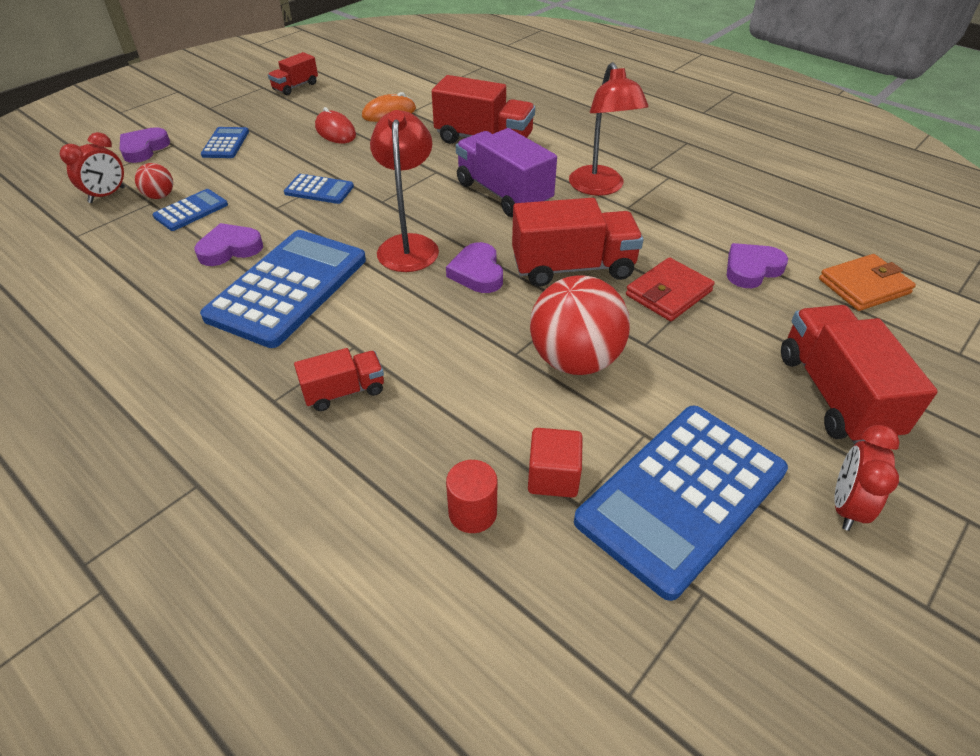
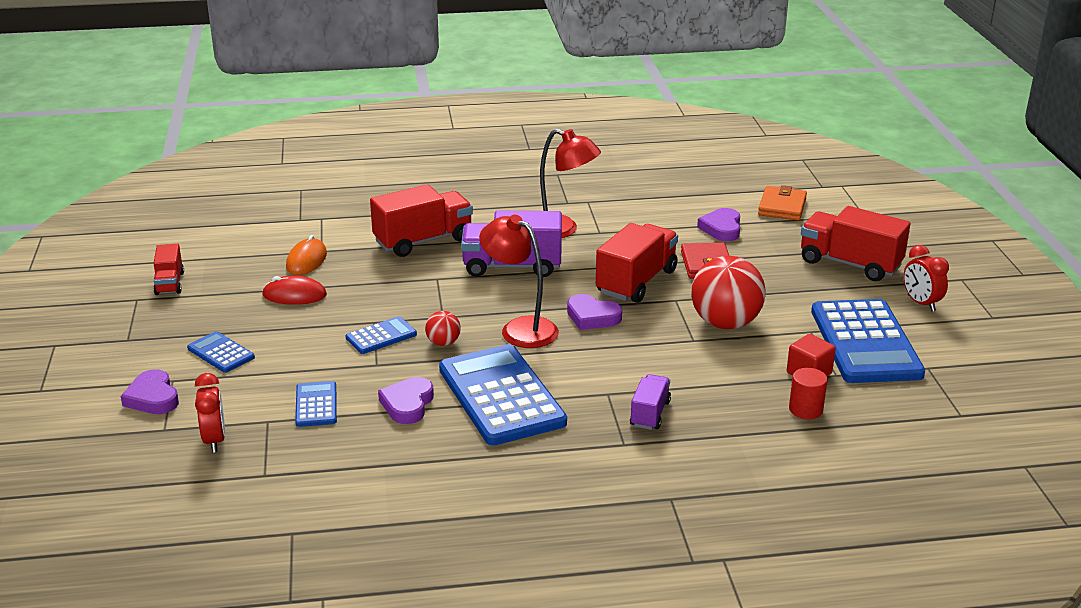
camera: 50 degrees left, 15 degrees down
(160, 196) = (263, 413): red ball -> red ball (443, 343)
(344, 391) = (650, 414): red truck -> purple truck

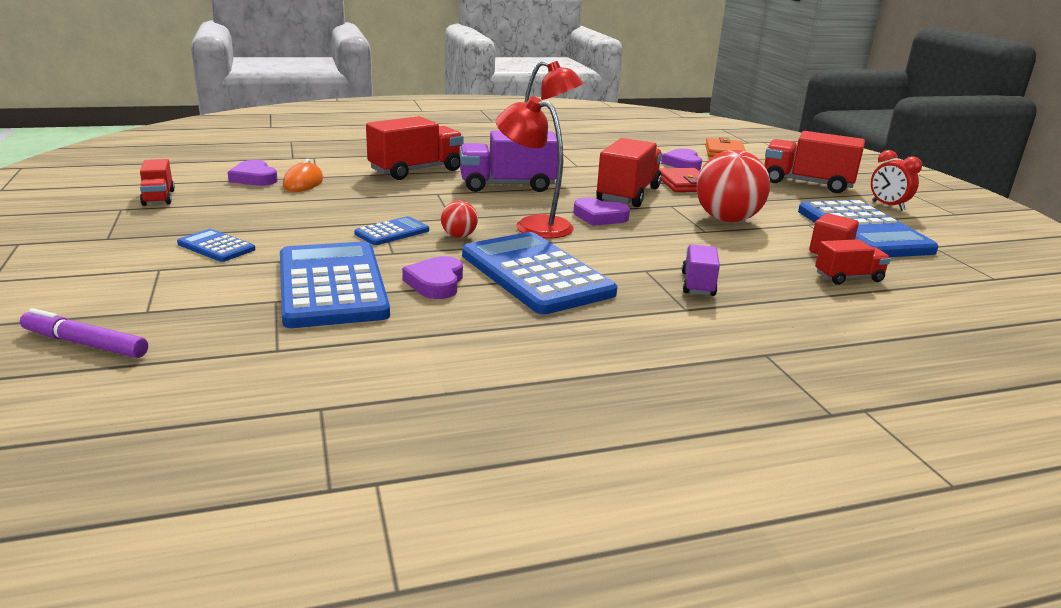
camera: 10 degrees left, 5 degrees down
(119, 462) = (85, 344): none -> purple marker
(153, 397) = (134, 284): purple heart -> purple heart (254, 178)
(214, 440) = (211, 319): red clock -> none
(294, 295) = (294, 205): red mouse -> none
(316, 405) = (331, 285): blue calculator -> blue calculator, size x2.13
(805, 409) = (848, 277): red cylinder -> red truck

